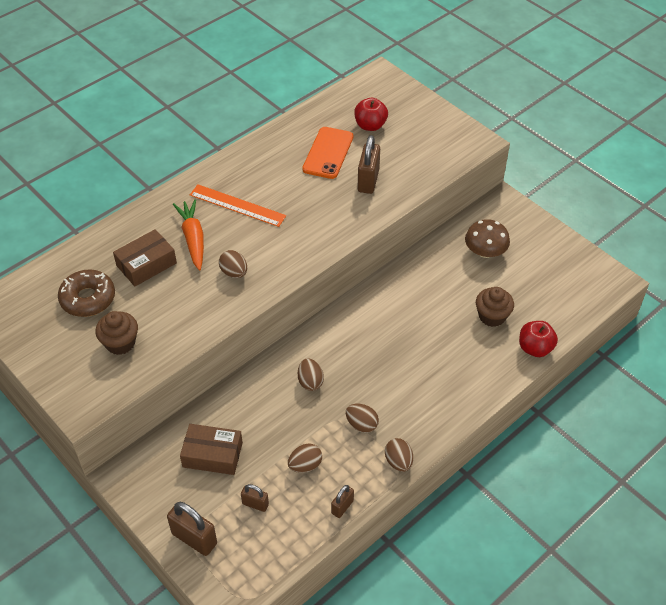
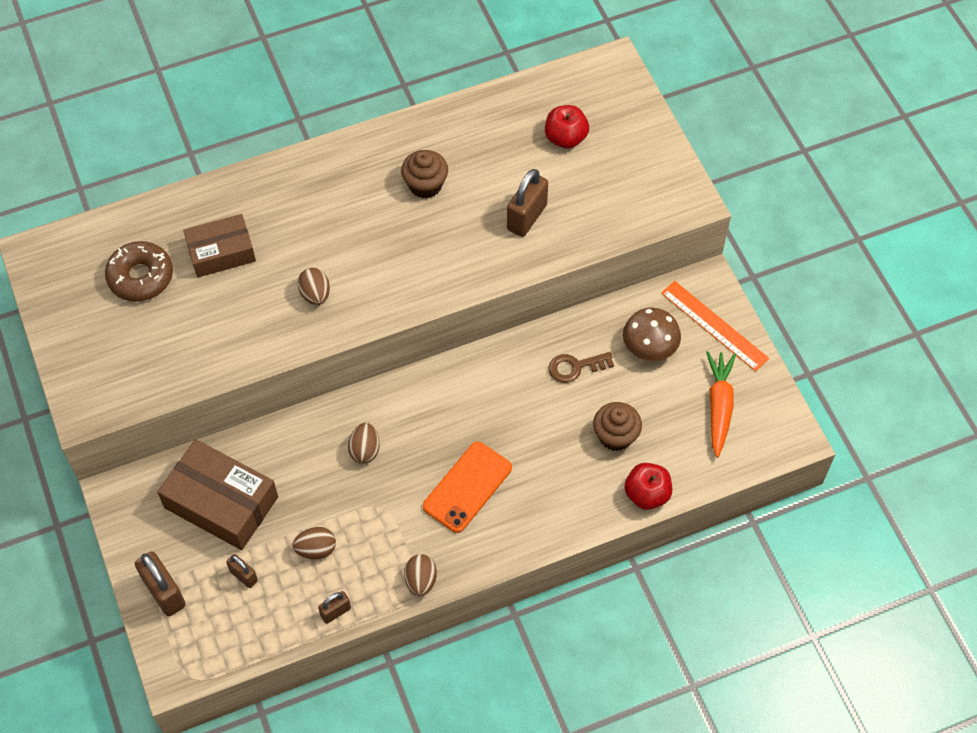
camera: 20 degrees right, 10 degrees up
(120, 343) = (155, 345): brown cupcake -> brown cupcake (425, 185)
(193, 239) = (287, 234): orange carrot -> orange carrot (719, 406)
(212, 455) = (221, 502): brown box -> brown box, size x1.51
(237, 205) = (356, 205): orange ruler -> orange ruler (714, 325)
(328, 153) = (495, 163): orange phone -> orange phone (467, 487)
(361, 424) = (399, 522): brown egg -> none
(439, 280) = (575, 367): none -> brown key

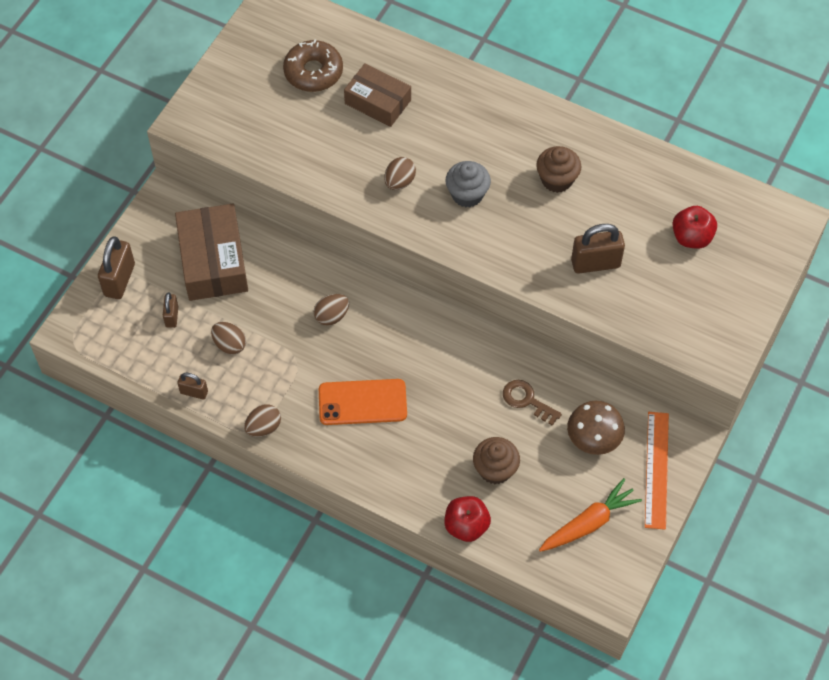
camera: 50 degrees right, 0 degrees up
(376, 256) = (467, 194): none -> grey cupcake

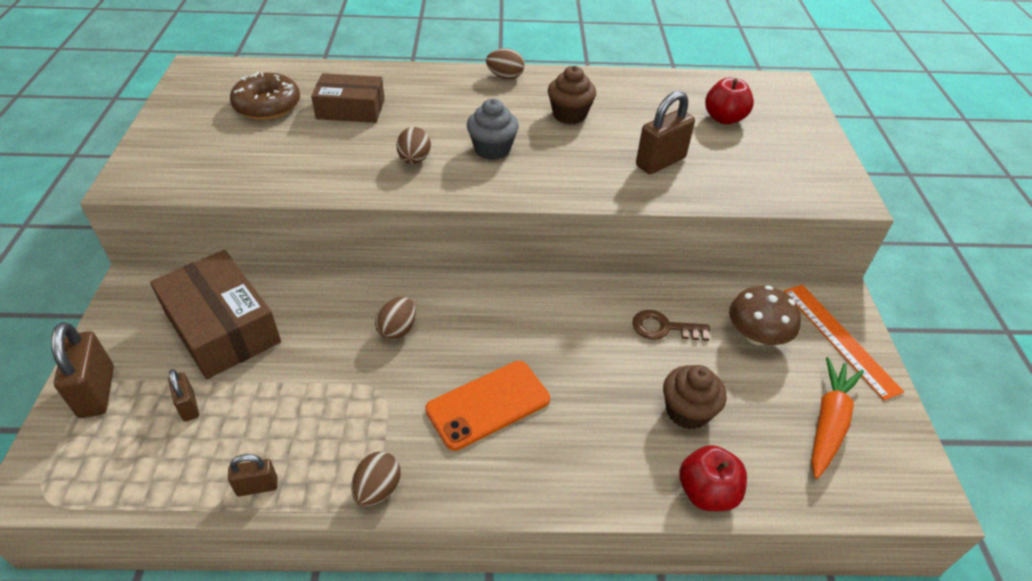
camera: 30 degrees left, 15 degrees down
(229, 344) = (283, 408): brown egg -> brown egg (505, 77)

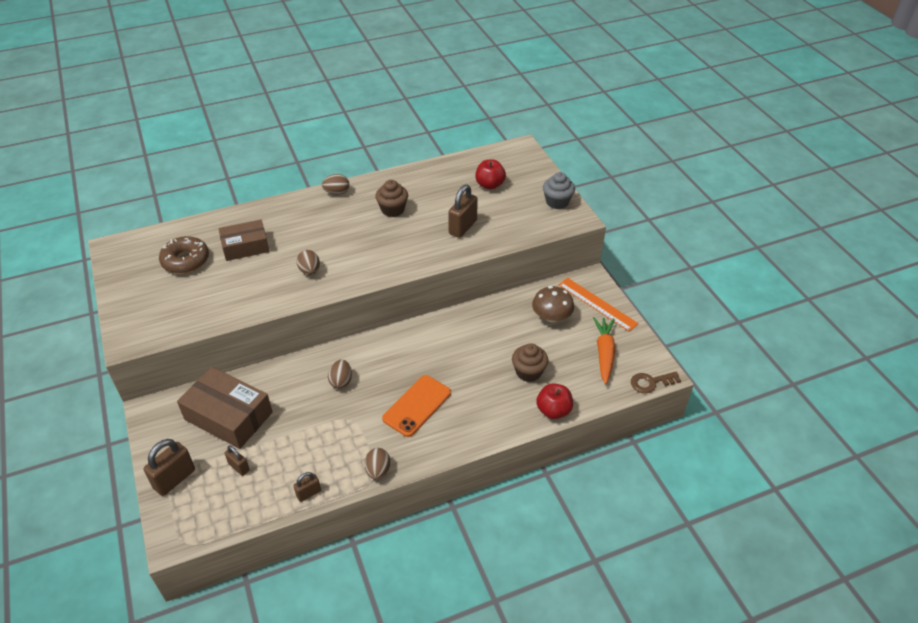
camera: 20 degrees left, 0 degrees up
(97, 392) = (174, 479): brown padlock -> brown padlock turned 75 degrees clockwise
(492, 149) = (355, 249): grey cupcake -> grey cupcake (557, 202)
(664, 328) = (498, 329): brown key -> brown key (651, 382)

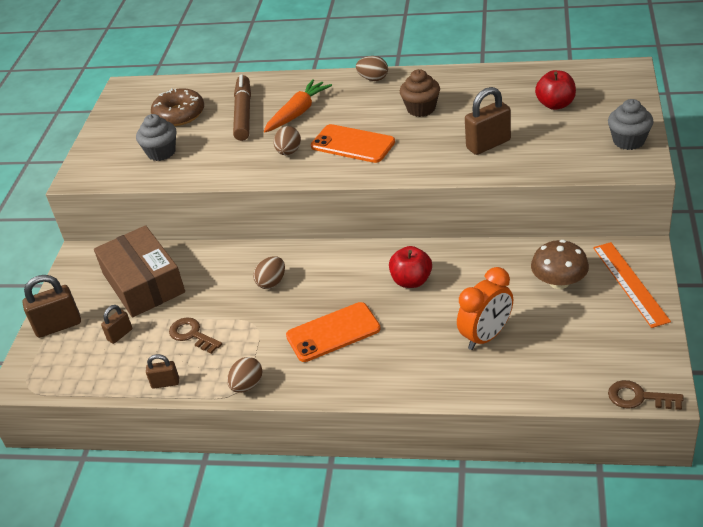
camera: 35 degrees right, 5 degrees down
(194, 299) = (161, 152): none -> grey cupcake
(239, 467) = (120, 334): brown padlock -> brown padlock turned 60 degrees clockwise
(245, 246) = (243, 114): brown box -> brown marker
(303, 446) = (192, 335): none -> brown key
(358, 251) = (353, 144): none -> orange phone
(528, 372) = (486, 336): brown cupcake -> orange clock
(553, 410) = (487, 389): red apple -> red apple (411, 281)
(604, 353) = (599, 343): orange carrot -> orange carrot (298, 113)

